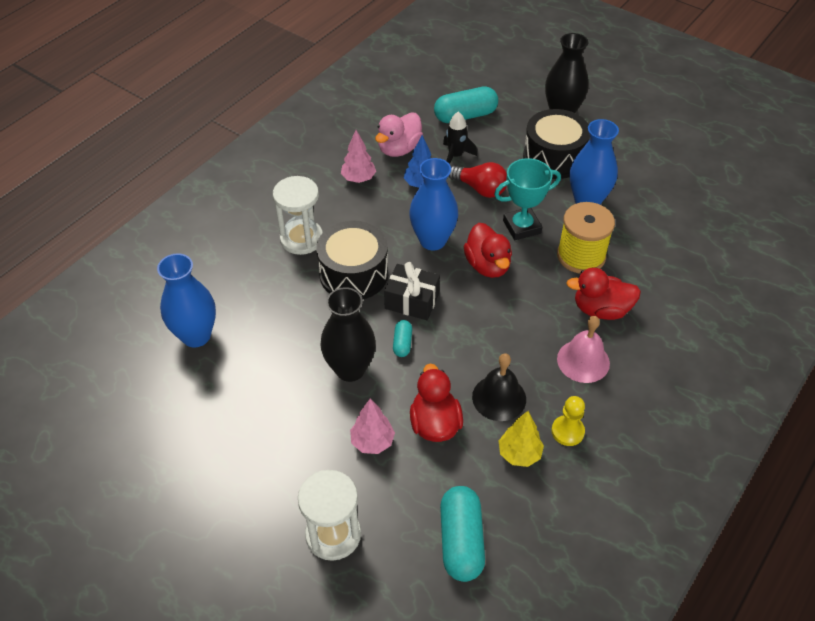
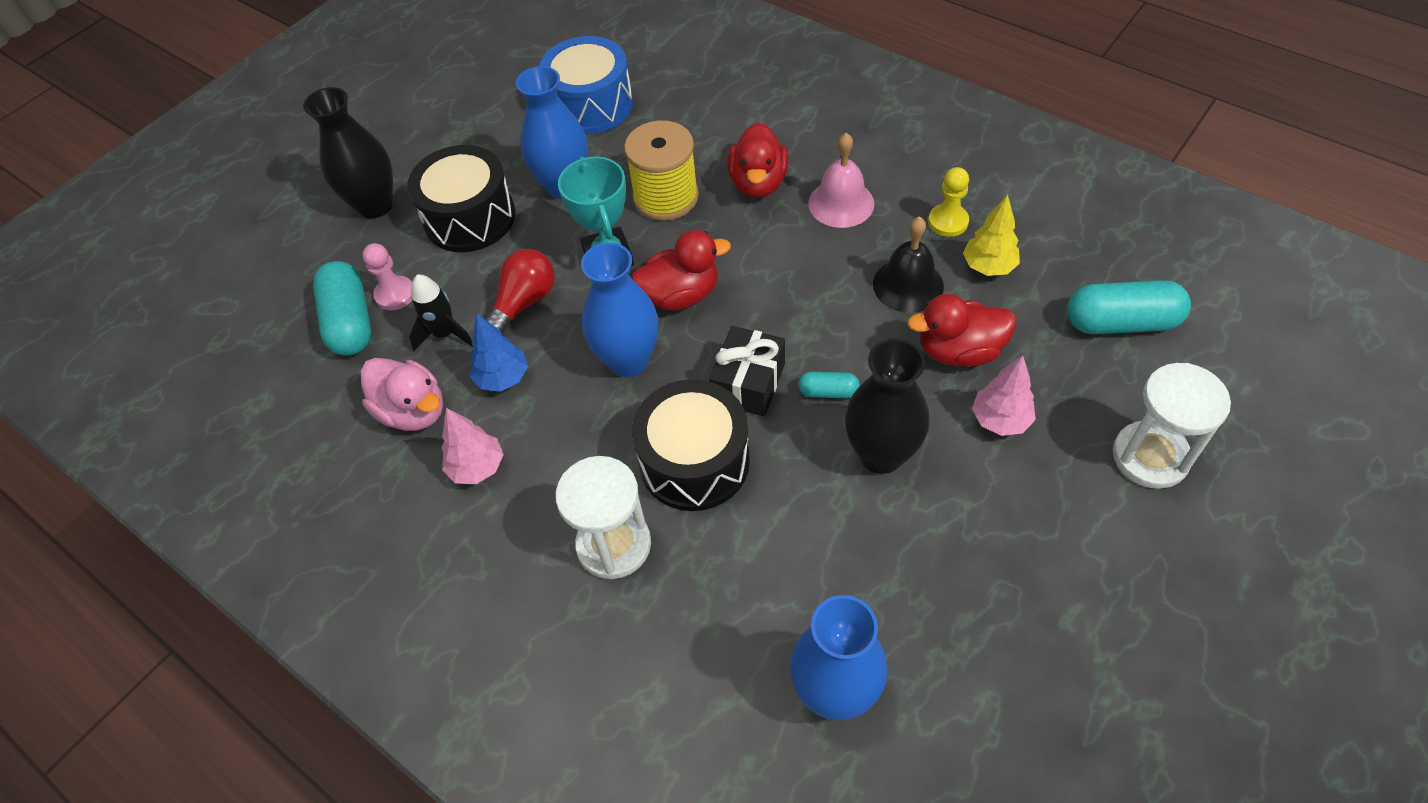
camera: 85 degrees left, 5 degrees up
(487, 131) = (395, 294): none -> pink pawn
(675, 211) = (591, 105): none -> blue drum

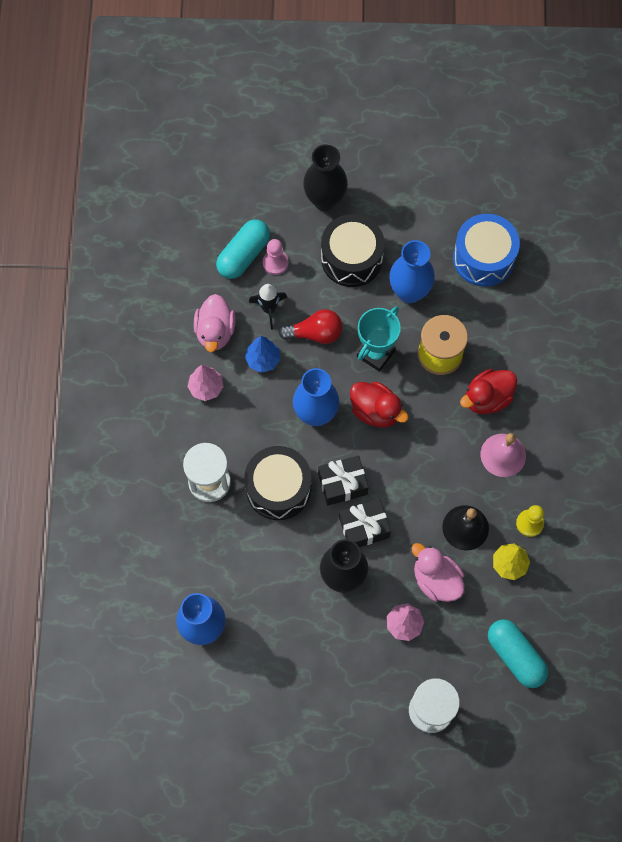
camera: 50 degrees right, 15 degrees up
(828, 392) = (364, 528): turquoise capsule -> black gift
(959, 351) = (436, 580): red duck -> pink duck

